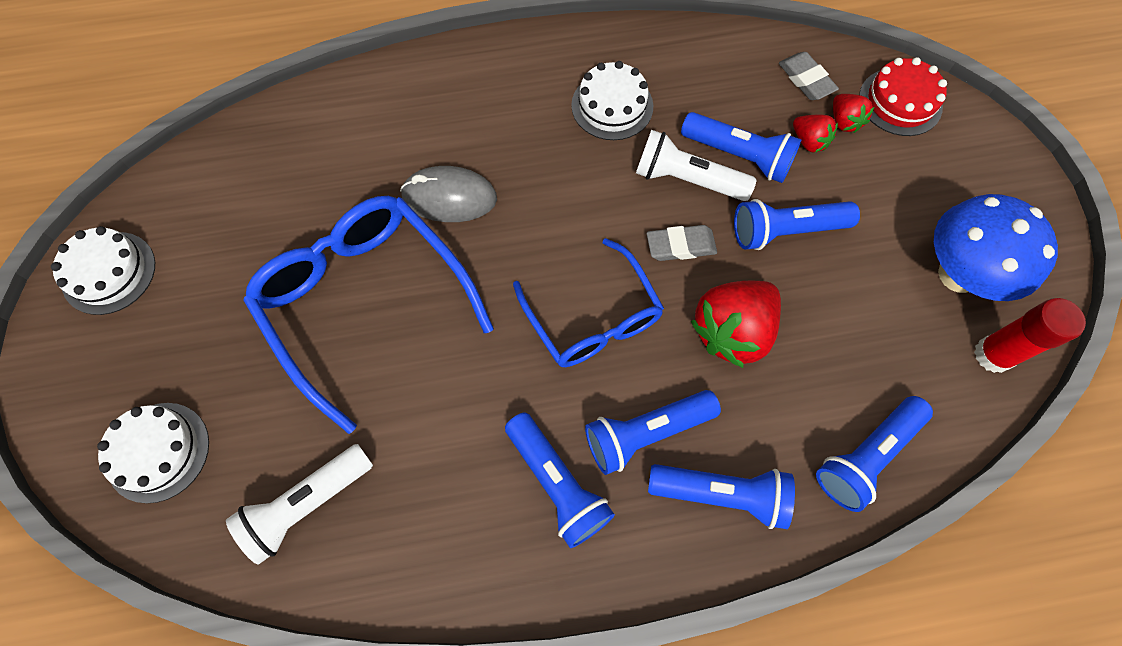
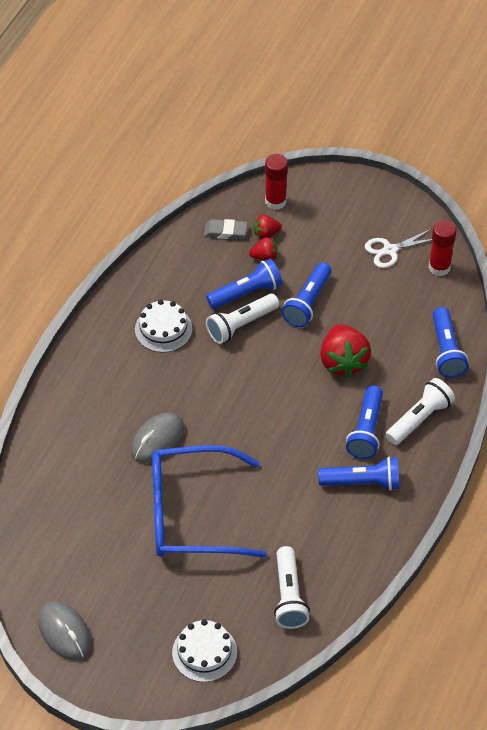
camera: 55 degrees left, 15 degrees down
(109, 272) = (64, 632): white cake -> grey mouse
(592, 317) = (286, 416): blue glasses -> none
(680, 246) = (278, 353): grey eraser -> none
(721, 494) = (419, 419): blue flashlight -> white flashlight
(844, 122) = (266, 234): red strawberry -> red strawberry turned 150 degrees clockwise
(900, 102) = (275, 201): red cake -> red glue stick
(958, 274) = (390, 250): blue mushroom -> white scissors

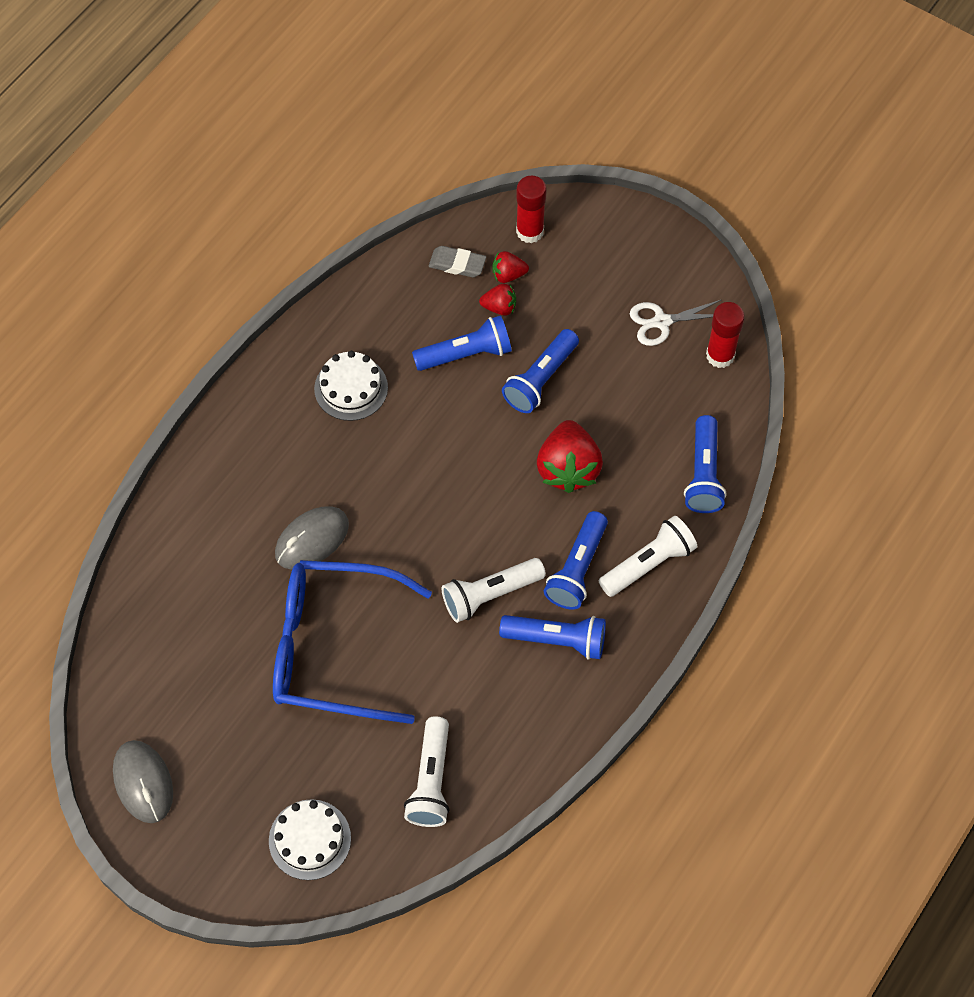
camera: 10 degrees right, 10 degrees up
(241, 325) = (449, 397): white flashlight -> white flashlight (490, 594)

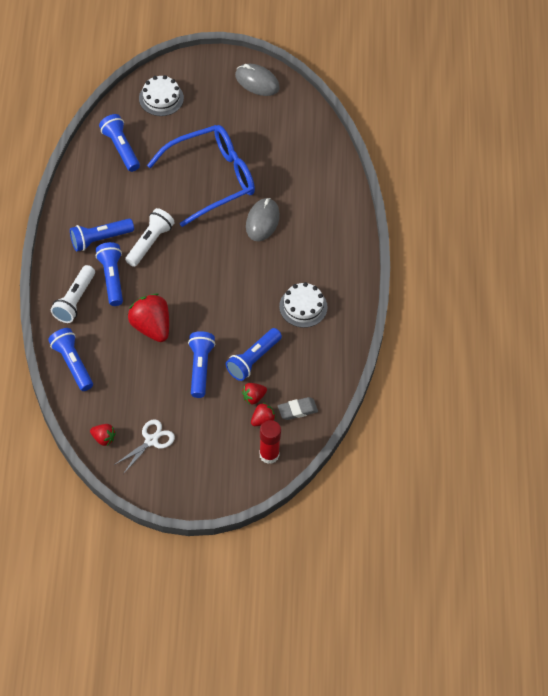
camera: 145 degrees right, 5 degrees down
(431, 781) = (121, 148): white flashlight -> blue flashlight
(720, 355) = (103, 438): red glue stick -> red strawberry

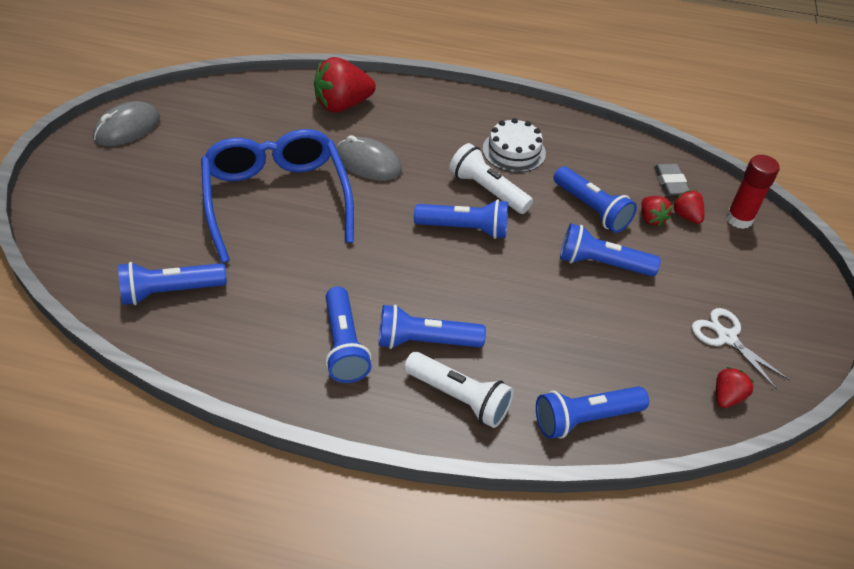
camera: 80 degrees left, 10 degrees down
(150, 243) = (369, 284): white flashlight -> white flashlight (487, 190)
(151, 327) = (525, 307): red strawberry -> red strawberry (342, 105)
(161, 98) = (97, 229): white cake -> none
(212, 286) = (464, 229): none -> blue flashlight

